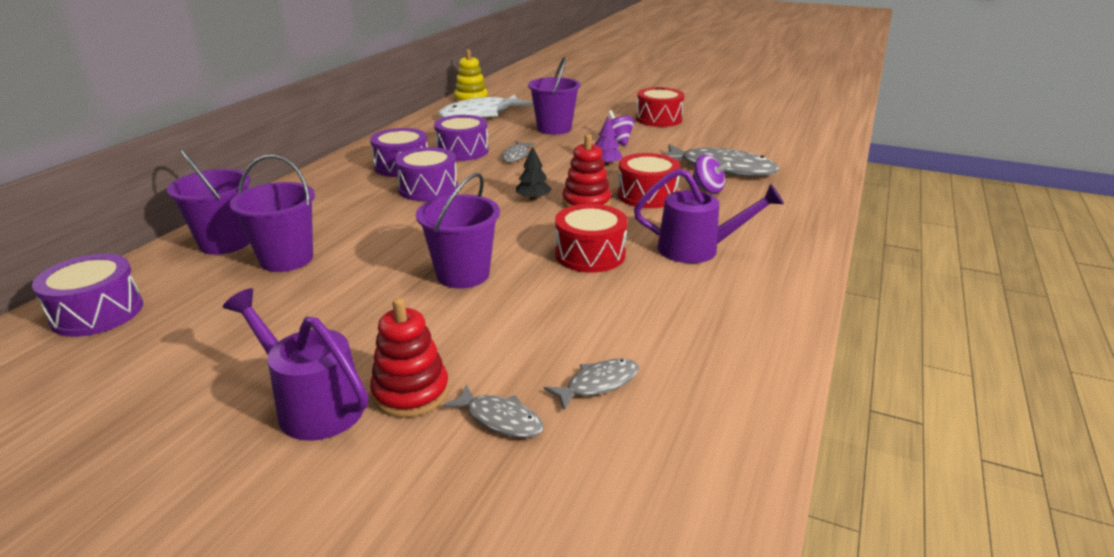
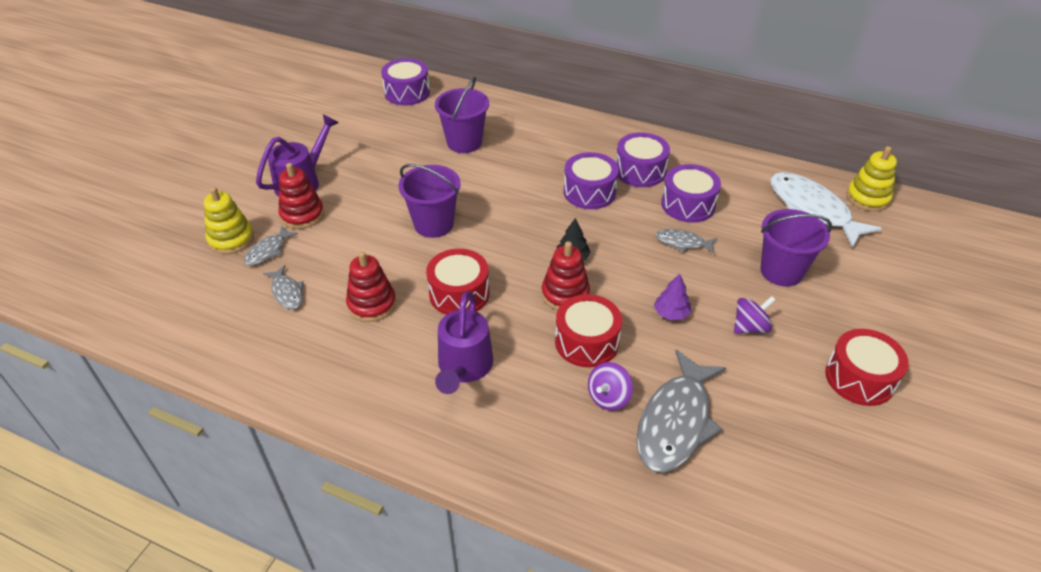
camera: 90 degrees right, 15 degrees up
(225, 243) = (489, 113): purple bucket -> none
(461, 474) = (231, 239): none -> yellow stacking toy
(613, 309) = (372, 304): none -> red stacking toy

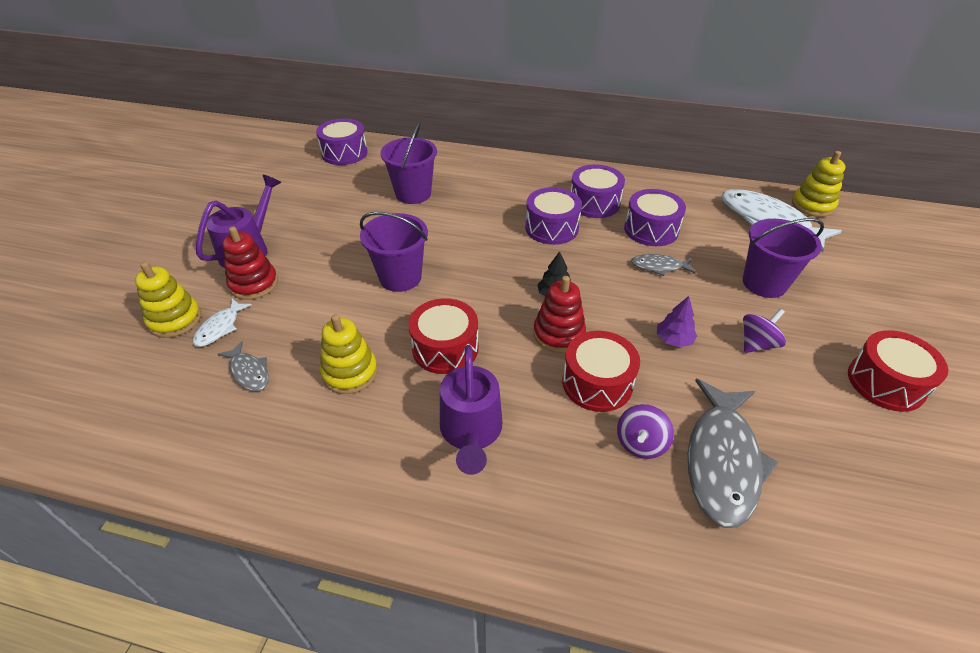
camera: 10 degrees left, 0 degrees up
(268, 251) = (220, 327): grey fish -> white fish
(372, 304) = (350, 373): red stacking toy -> yellow stacking toy

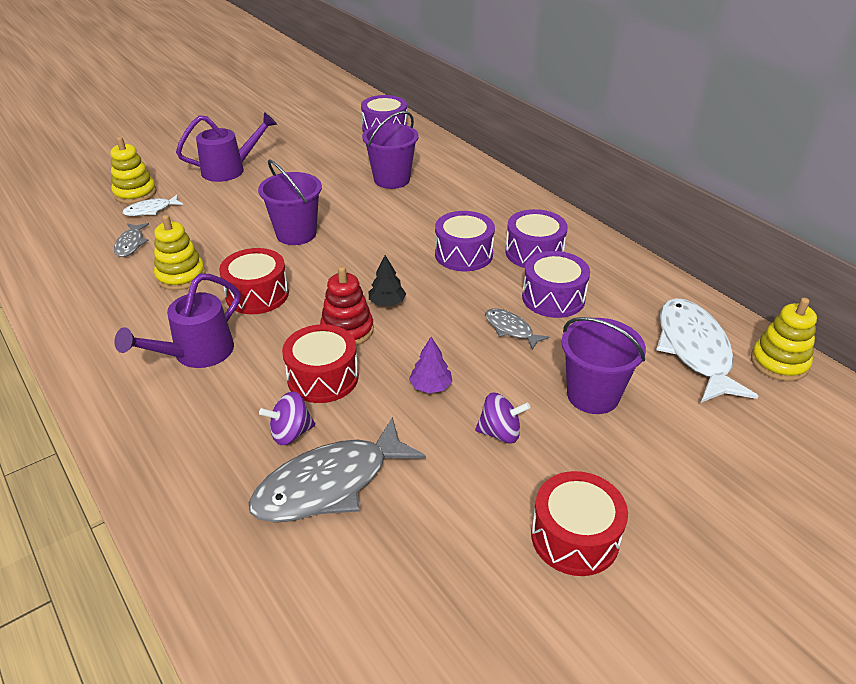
camera: 40 degrees right, 5 degrees down
(254, 284) = (203, 193): red stacking toy -> none

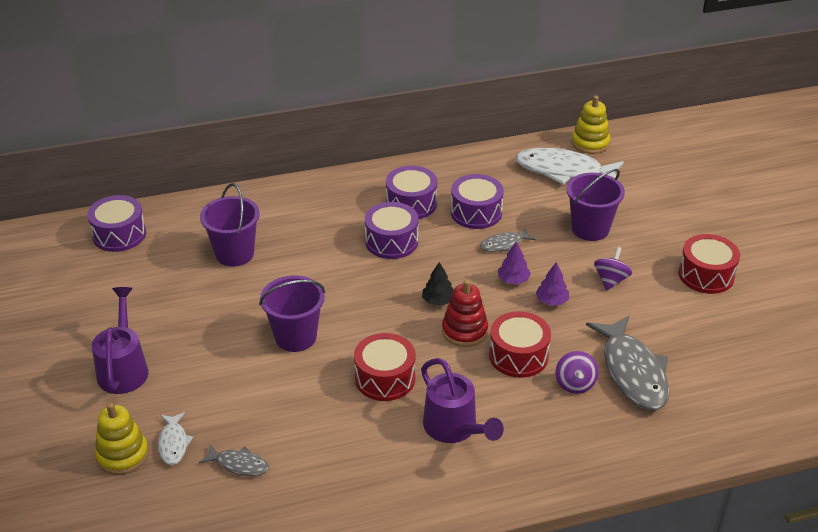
camera: 70 degrees left, 0 degrees up
(181, 276) = (325, 429): yellow stacking toy -> none
(451, 348) = (513, 280): none -> purple tree

